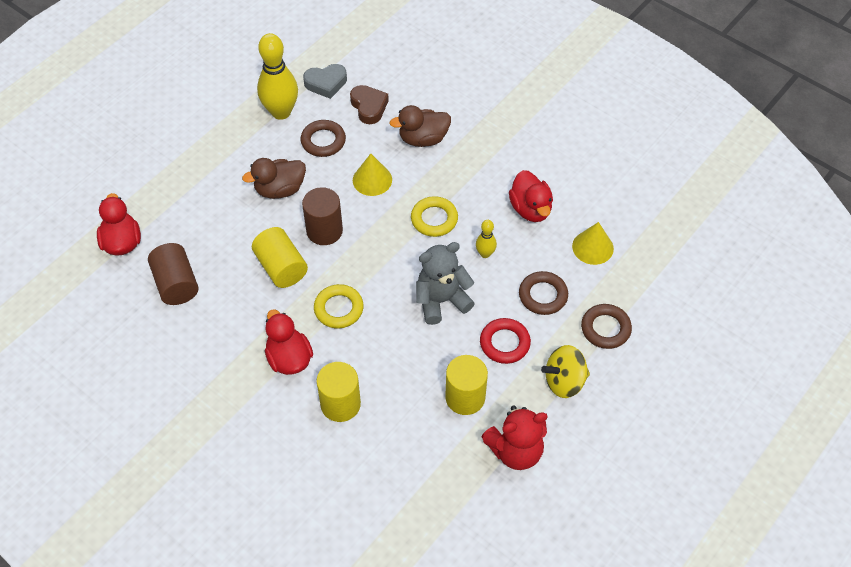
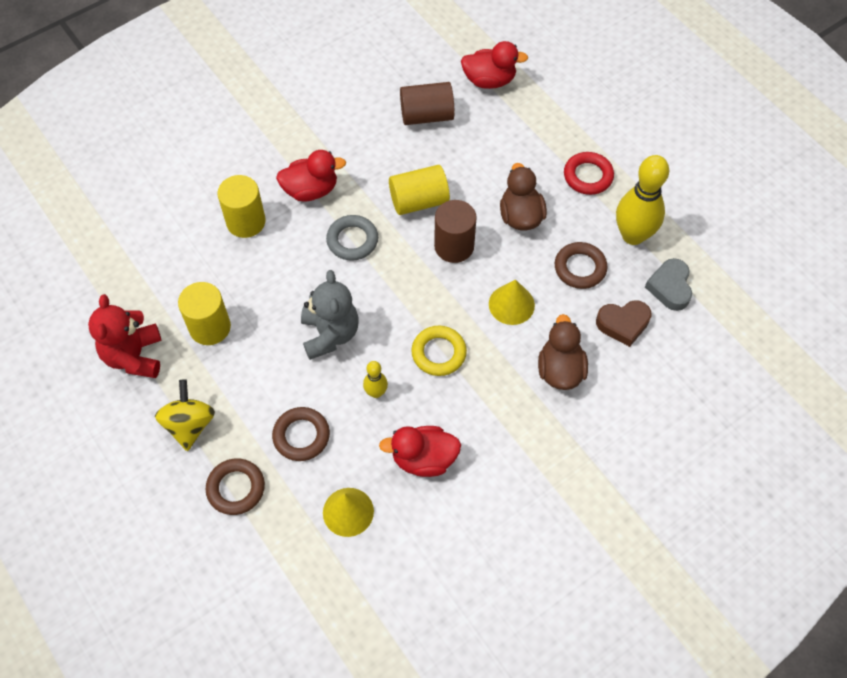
camera: 105 degrees right, 5 degrees up
(339, 309) = (352, 240): yellow ring -> grey ring
(504, 343) = (257, 380): red ring -> red ring (588, 176)

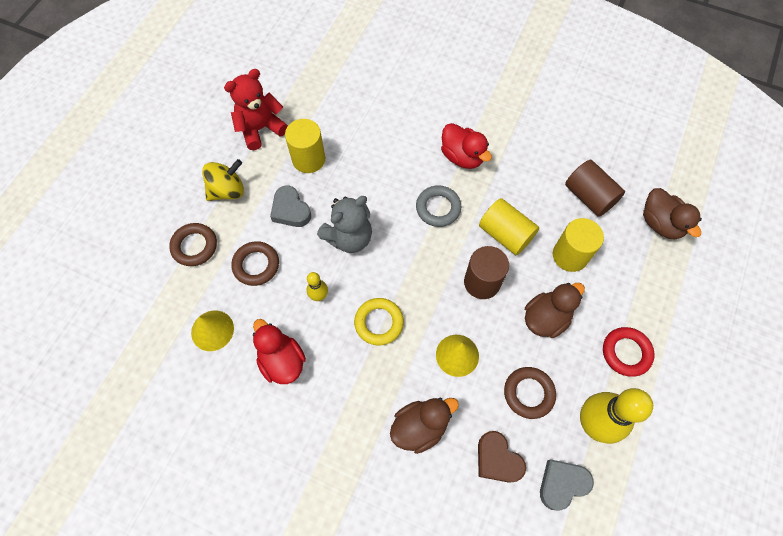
camera: 60 degrees right, 5 degrees up
(246, 221) = (407, 132): yellow cylinder -> yellow cylinder (570, 255)
(259, 373) = (290, 210): none -> grey heart
(489, 80) = (660, 223): red duck -> brown duck

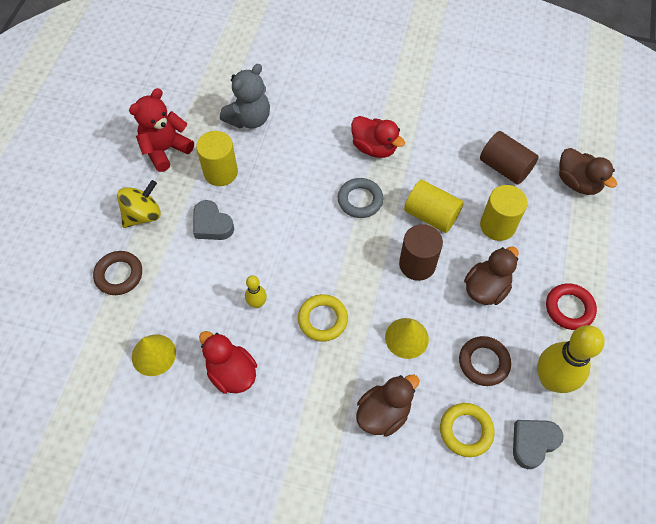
camera: 10 degrees left, 5 degrees down
(256, 265) = (187, 283): brown ring -> none
(349, 237) = (276, 242): grey teddy bear -> grey teddy bear (249, 119)
(497, 459) = (466, 431): brown heart -> yellow ring

